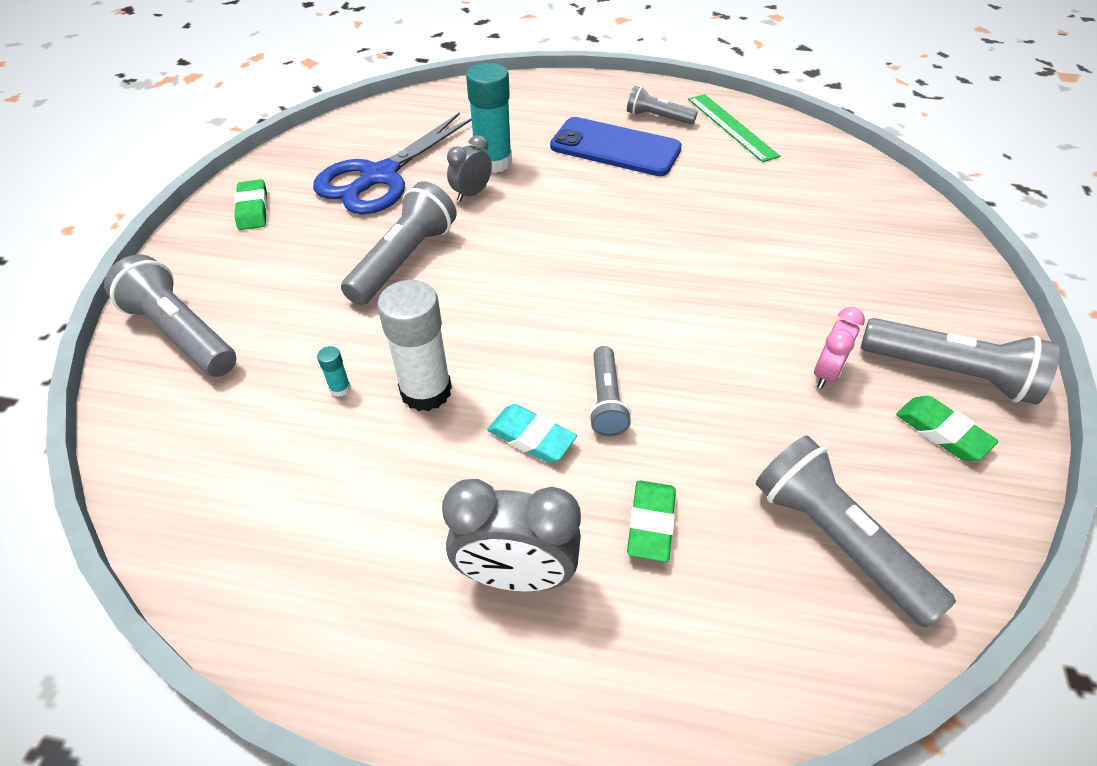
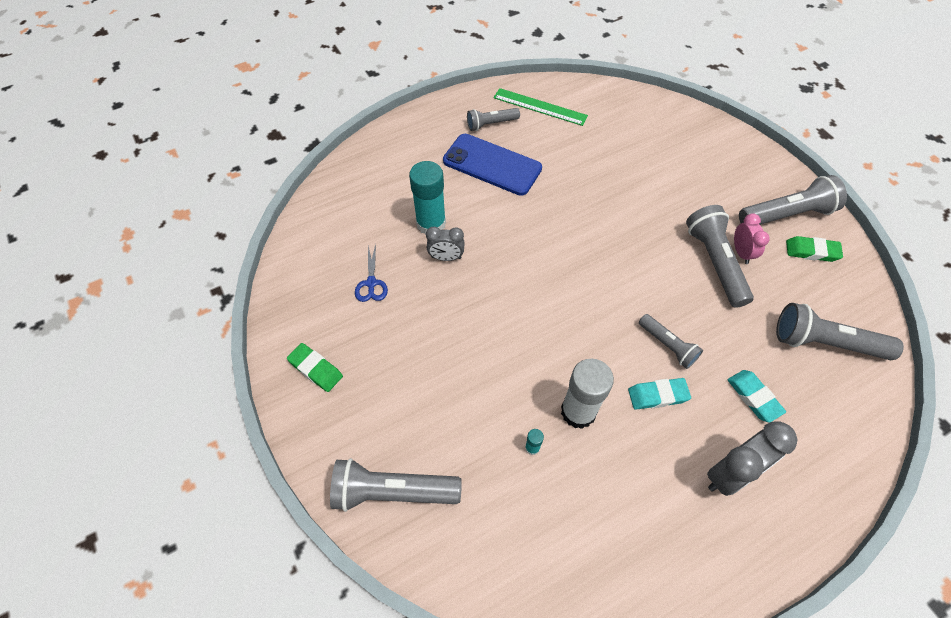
camera: 40 degrees left, 10 degrees up
(380, 176) = (371, 283): blue scissors -> blue scissors, size x0.43
(404, 260) = (464, 336): grey flashlight -> grey flashlight (714, 262)
(471, 194) = (446, 257): grey clock -> grey clock turned 90 degrees counterclockwise
(615, 148) = (492, 165): blue phone -> blue phone turned 45 degrees clockwise
(650, 523) = (753, 397): green eraser -> turquoise eraser

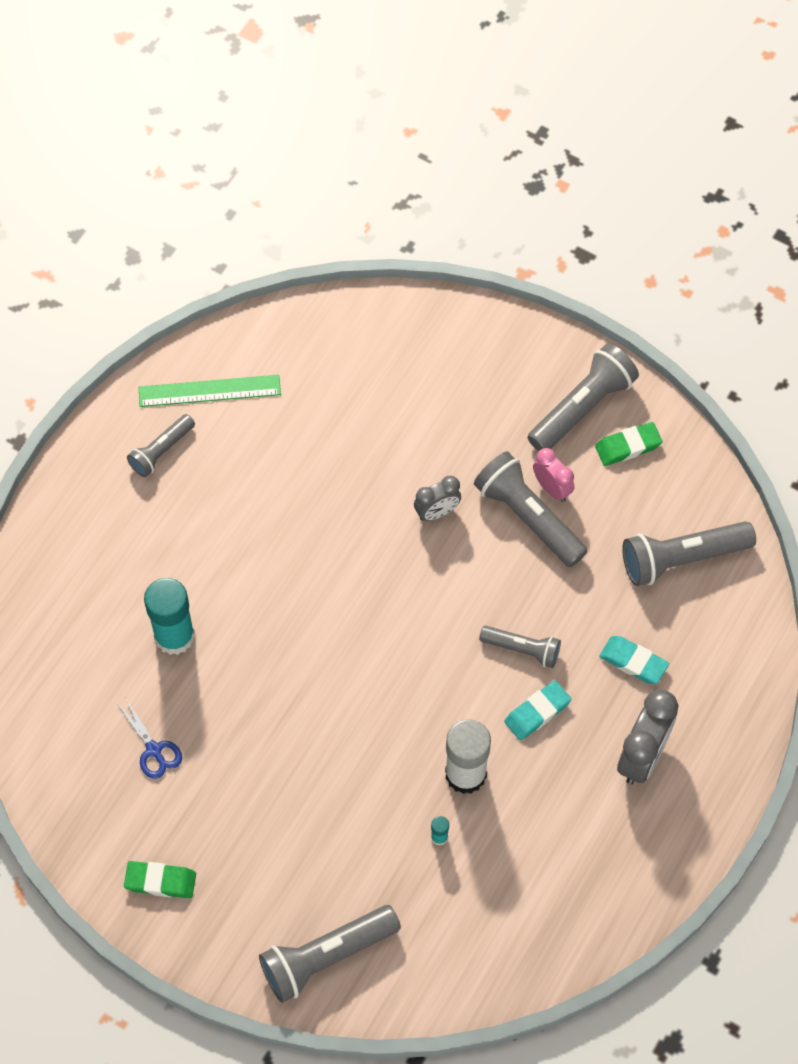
camera: 30 degrees left, 5 degrees up
(446, 257) = (220, 671): grey clock -> grey clock (437, 512)
(492, 165) = (199, 514): blue phone -> none

